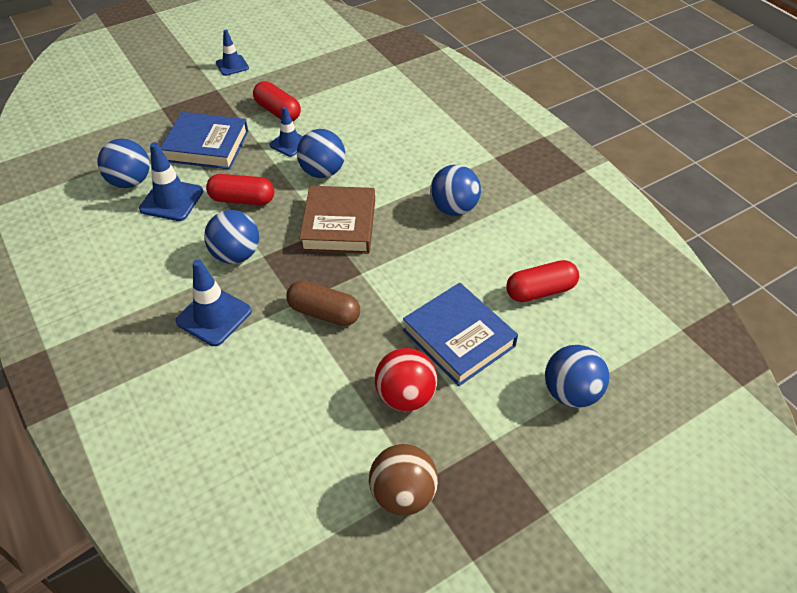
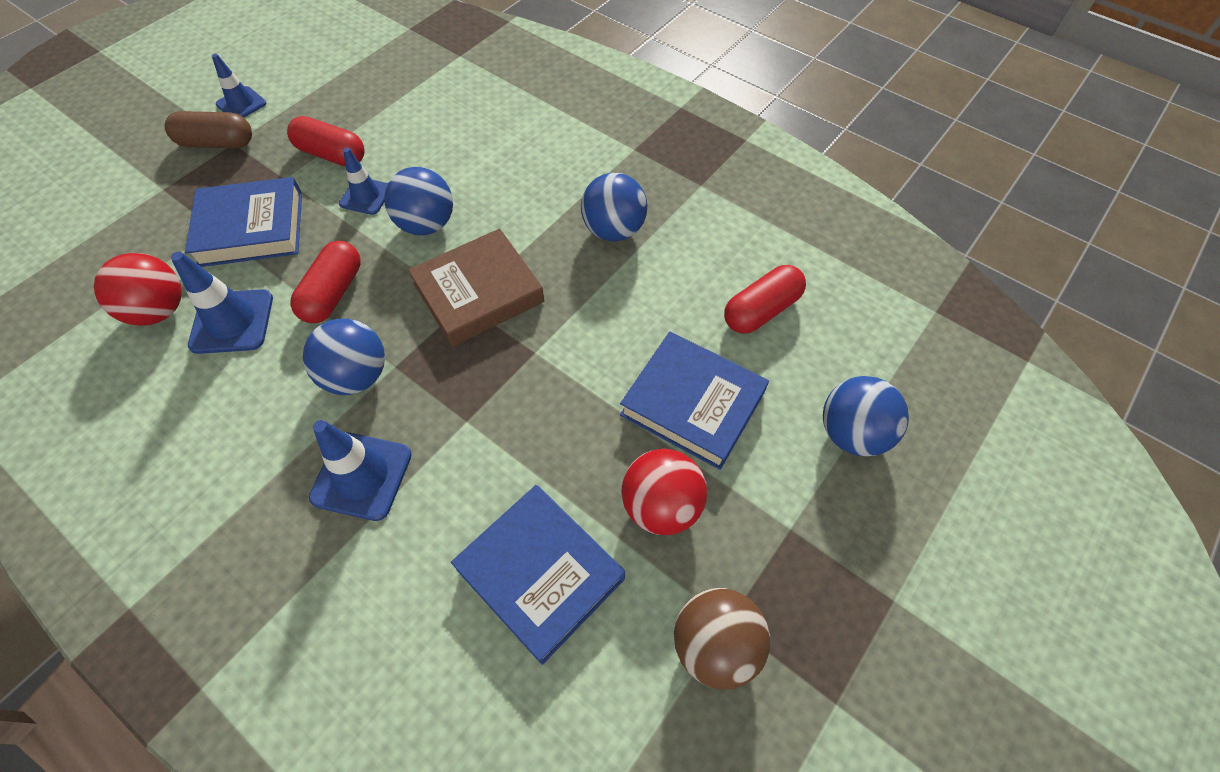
camera: 20 degrees left, 10 degrees up
(130, 182) = (159, 310): blue ball -> red ball
(242, 199) = (333, 293): red capsule -> red capsule turned 60 degrees counterclockwise
(303, 411) = (540, 574): none -> blue book
(324, 313) = (509, 423): brown capsule -> brown capsule (217, 143)
(339, 225) = (479, 293): brown book -> brown book turned 75 degrees clockwise

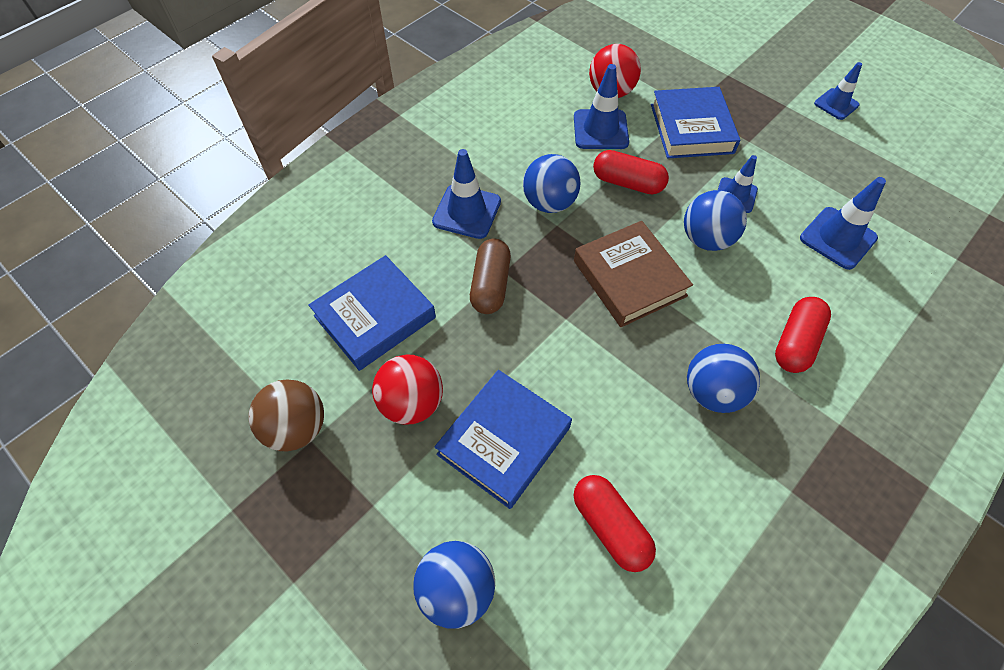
camera: 95 degrees right, 0 degrees up
(217, 143) = (784, 96): brown capsule -> brown capsule (490, 285)
(332, 154) = (783, 168): red capsule -> red capsule (795, 342)
(431, 126) = (837, 238): none -> blue traffic cone

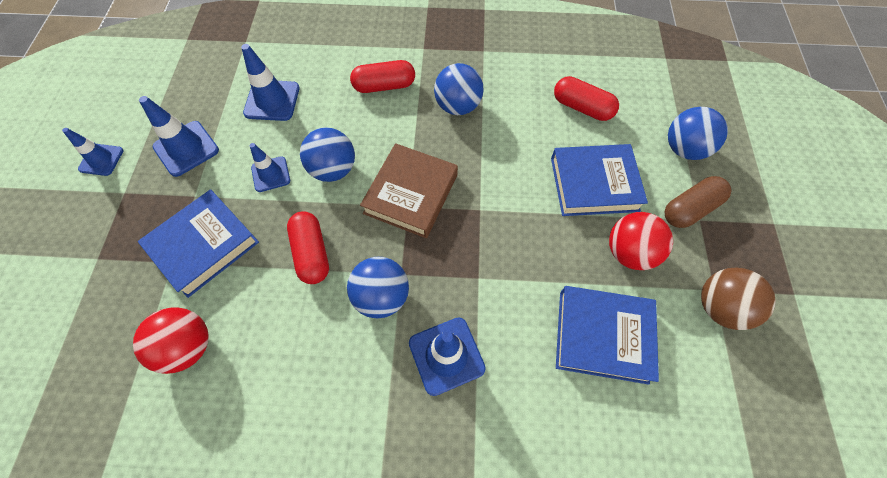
camera: 130 degrees left, 5 degrees up
(490, 285) = (499, 277): brown capsule -> brown capsule (689, 209)
(600, 130) = (255, 318): blue traffic cone -> blue traffic cone (186, 148)
(610, 526) = (582, 108): red capsule -> red capsule turned 75 degrees counterclockwise

